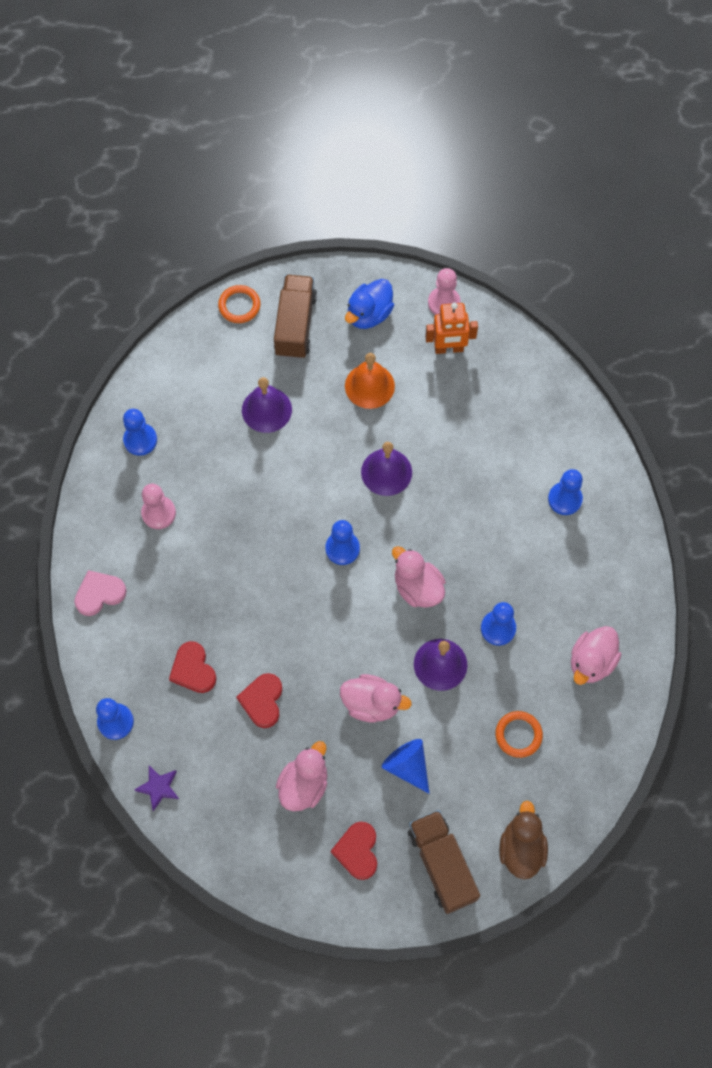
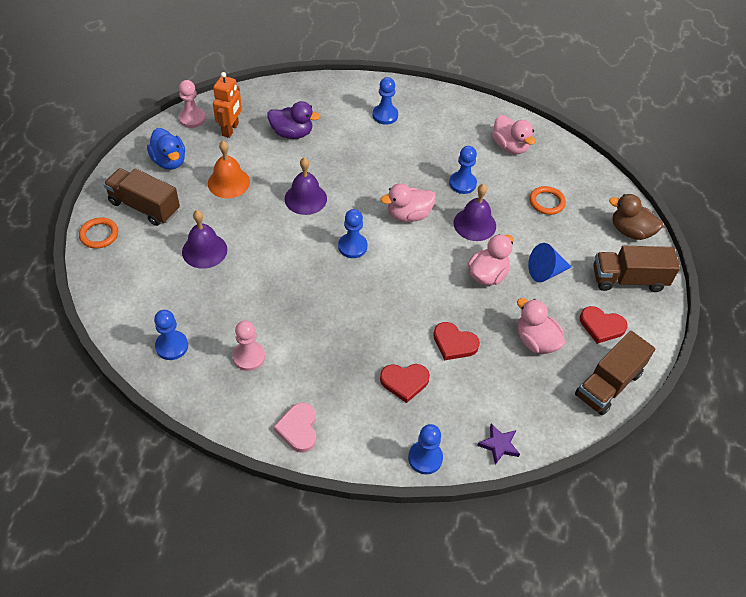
camera: 70 degrees left, 15 degrees down
(281, 879) = (608, 384): none -> brown truck
(478, 413) = (292, 133): none -> purple duck

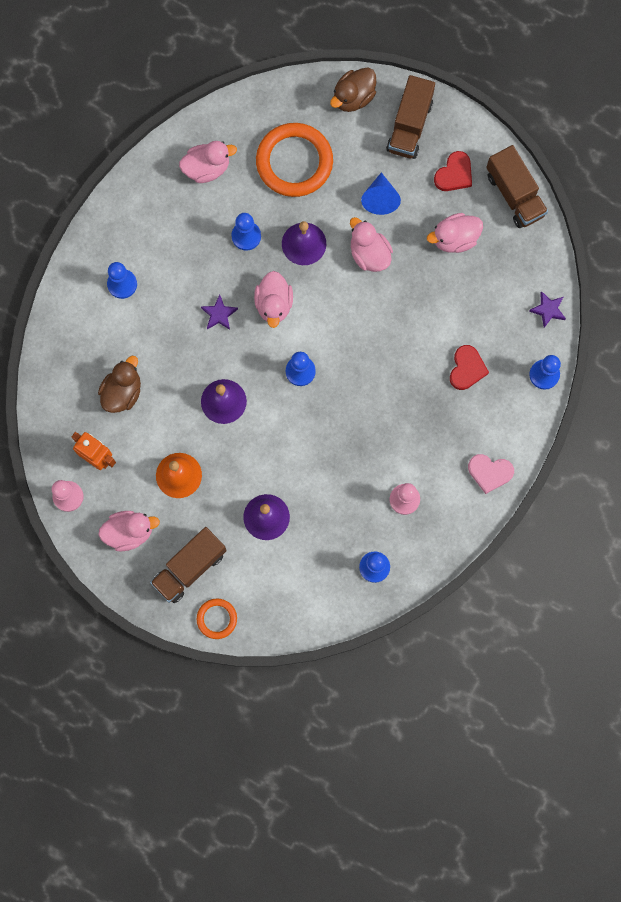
camera: 70 degrees left, 25 degrees up
(169, 161) = (129, 532): blue duck -> pink duck
(292, 133) = (122, 392): purple duck -> brown duck
(384, 180) = (219, 314): none -> purple star
(454, 343) = (438, 312): red heart -> none
(546, 202) = (294, 162): orange ring -> orange ring, size x2.01

